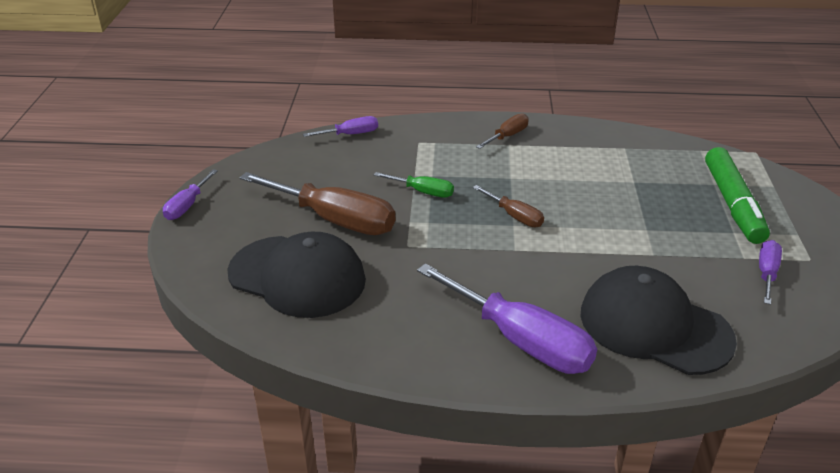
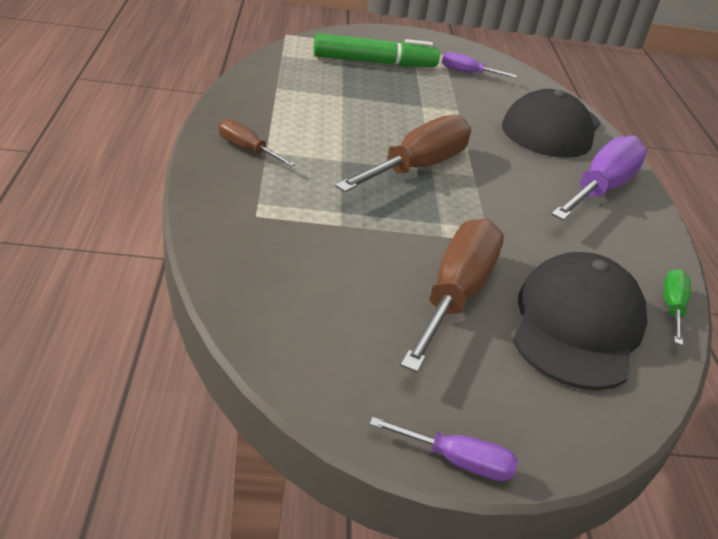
camera: 100 degrees left, 0 degrees up
(350, 134) = (230, 276): purple screwdriver -> none
(423, 192) = (380, 221): green screwdriver -> green screwdriver (672, 308)
(514, 216) = (417, 167): brown screwdriver -> brown screwdriver, size x2.00

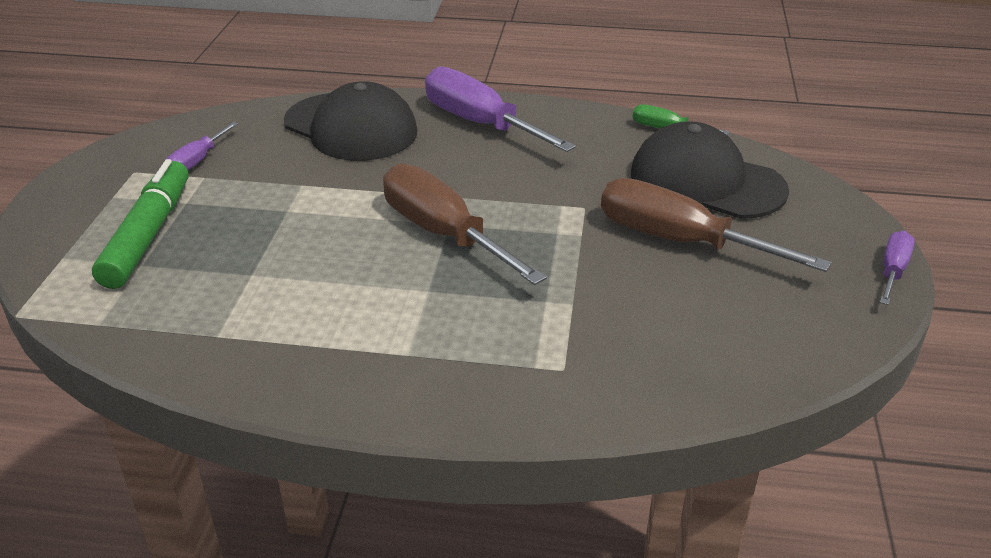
camera: 75 degrees left, 0 degrees up
(247, 149) = (403, 372): brown screwdriver -> none

